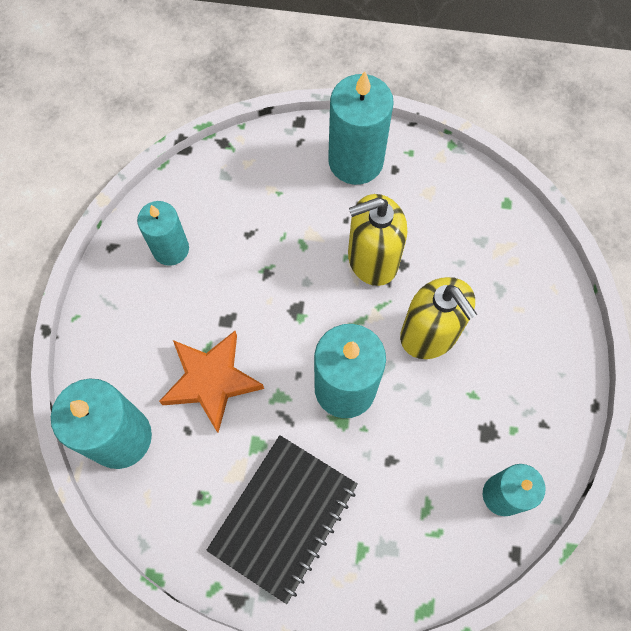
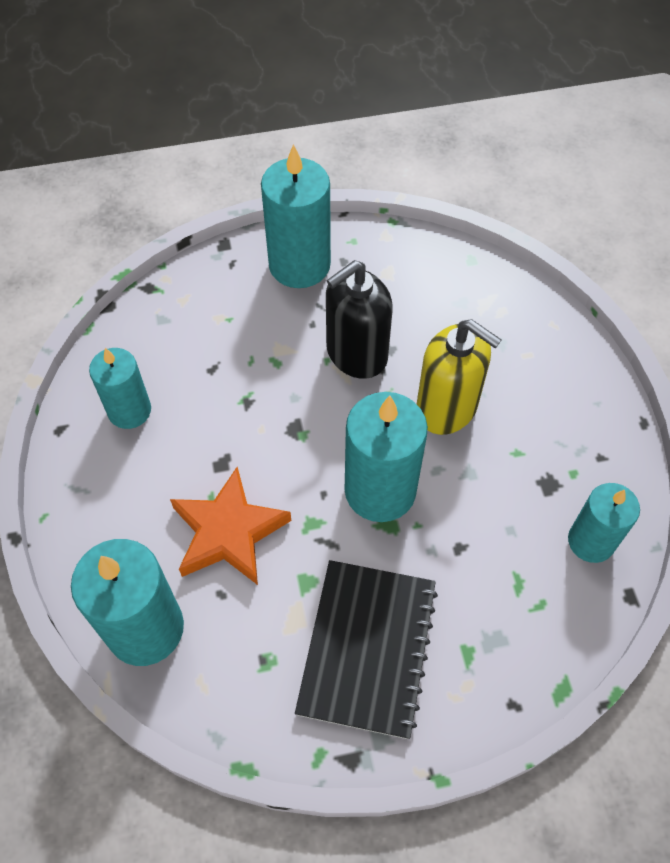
camera: 20 degrees left, 10 degrees down
(372, 259) = (356, 354): yellow soap dispenser -> black soap dispenser

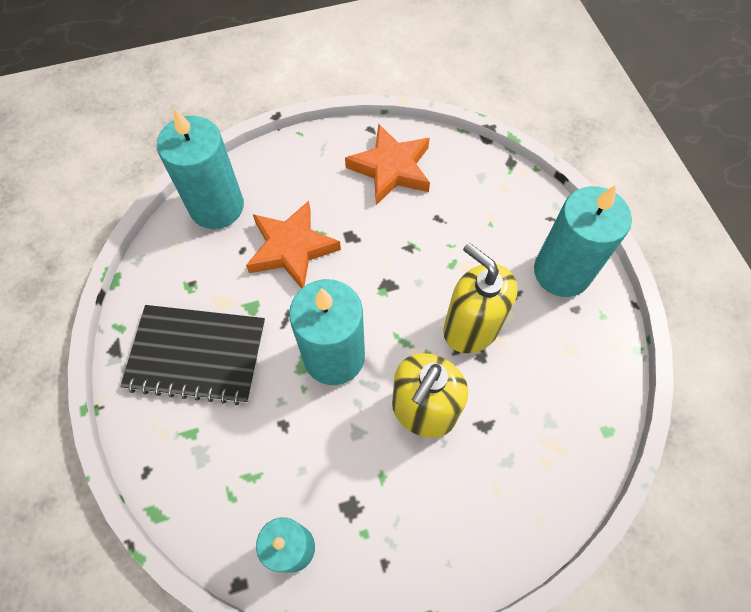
camera: 85 degrees right, 5 degrees up
(129, 410) = (391, 169): turquoise candle -> orange star
(356, 354) = (471, 328): black soap dispenser -> yellow soap dispenser

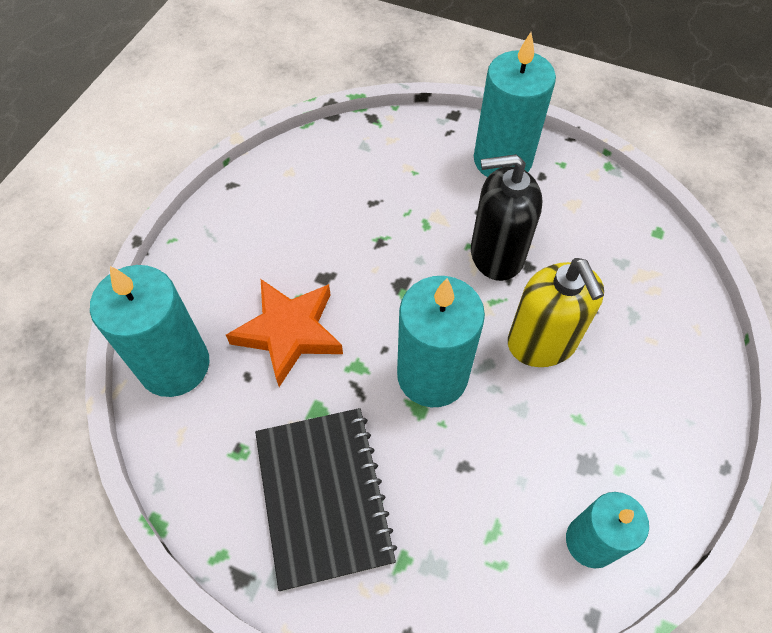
camera: 50 degrees left, 5 degrees down
(197, 355) = (323, 497): black notebook -> black notebook turned 60 degrees counterclockwise
(391, 169) = (289, 199): orange star -> none
(471, 328) = (496, 254): yellow soap dispenser -> black soap dispenser

